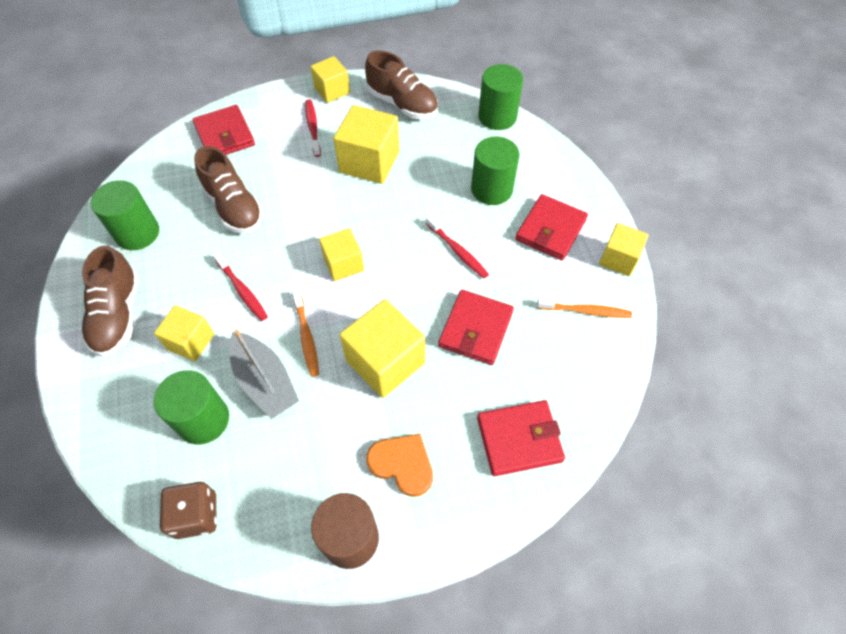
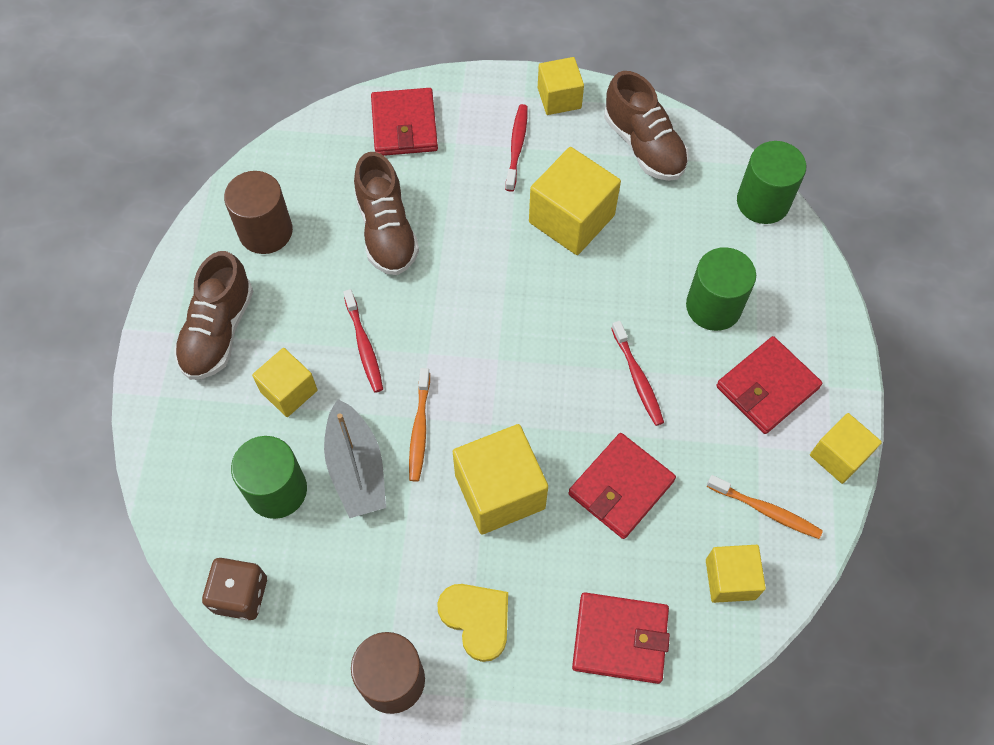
camera: 20 degrees right, 5 degrees up
(137, 233) = (265, 231): green cylinder -> brown cylinder
(343, 264) = (492, 350): yellow cube -> yellow cube (730, 579)
(402, 464) = (476, 619): orange heart -> yellow heart

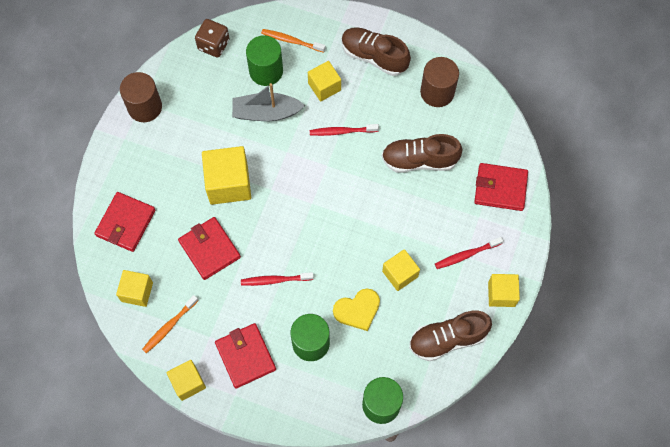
camera: 105 degrees right, 5 degrees up
(419, 429) = (279, 150): orange toothbrush -> orange toothbrush (291, 41)
(476, 619) = (161, 154): yellow heart -> yellow heart (357, 310)
(517, 146) = (466, 255): red toothbrush -> red toothbrush turned 135 degrees clockwise
(571, 219) = (400, 274): yellow cube -> yellow cube, size x0.62

